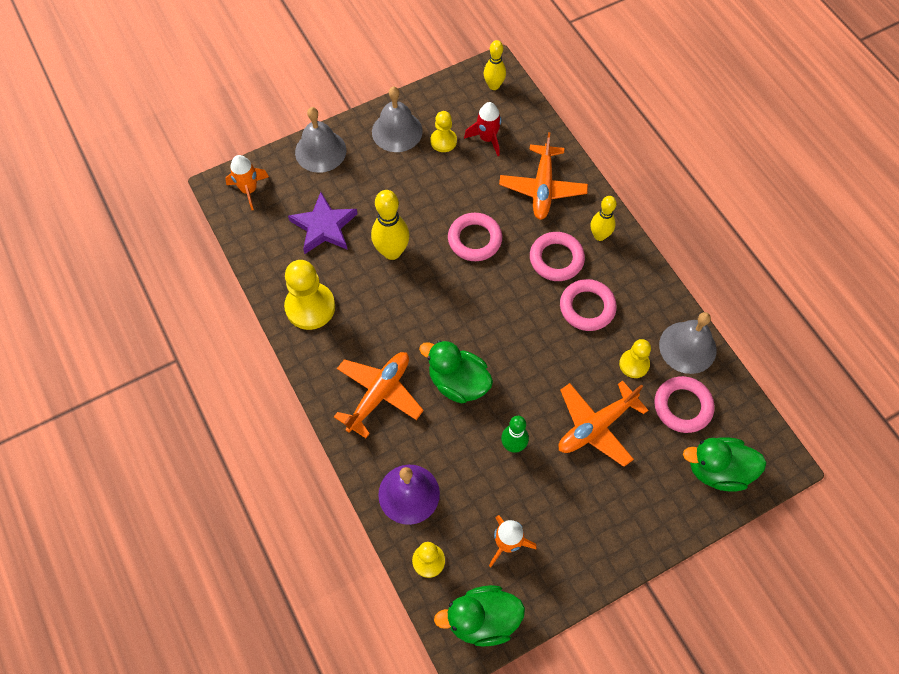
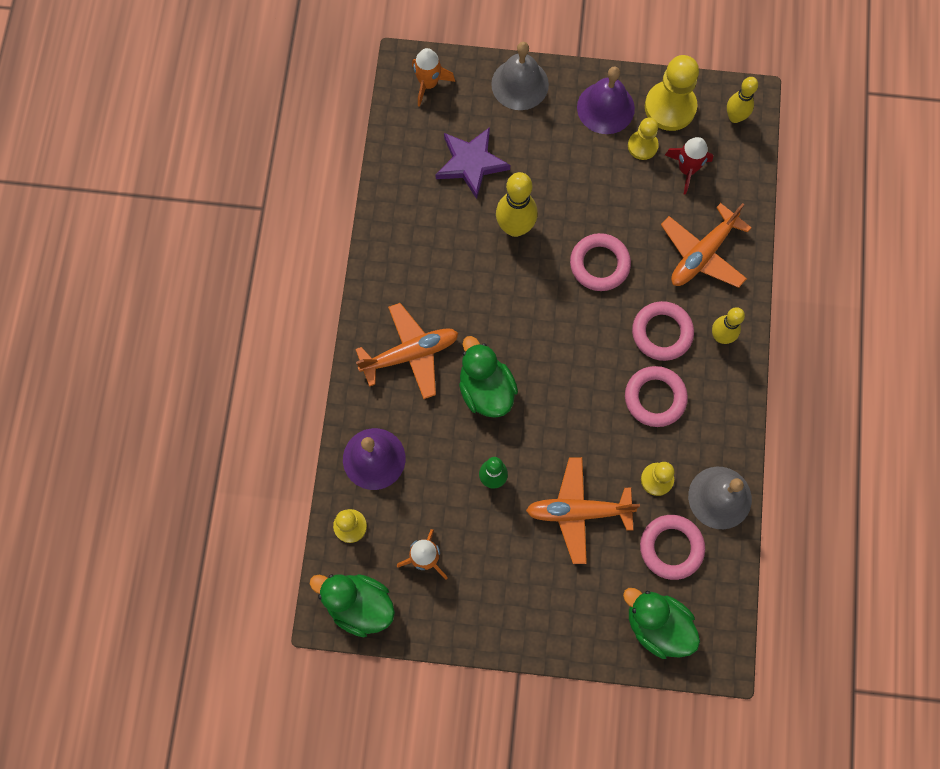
camera: 35 degrees right, 10 degrees up
(310, 307) = (406, 233): yellow pawn -> yellow pawn (670, 107)
(397, 131) = (605, 108): grey bell -> purple bell

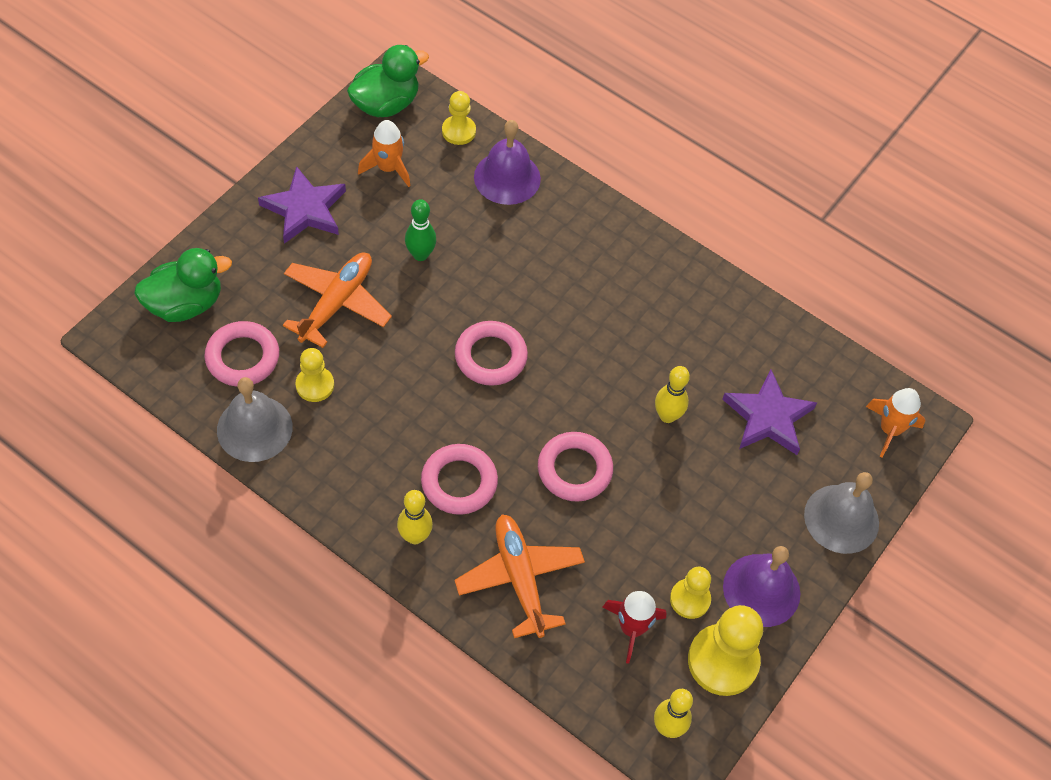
camera: 115 degrees right, 15 degrees down
(410, 354) = (589, 255): orange plane -> none
(486, 389) = (510, 296): green duck -> none
(509, 596) = (305, 209): none -> purple star
(515, 227) = (667, 416): yellow bowling pin -> yellow bowling pin, size x0.66
(655, 398) = (396, 433): pink ring -> pink ring (490, 357)

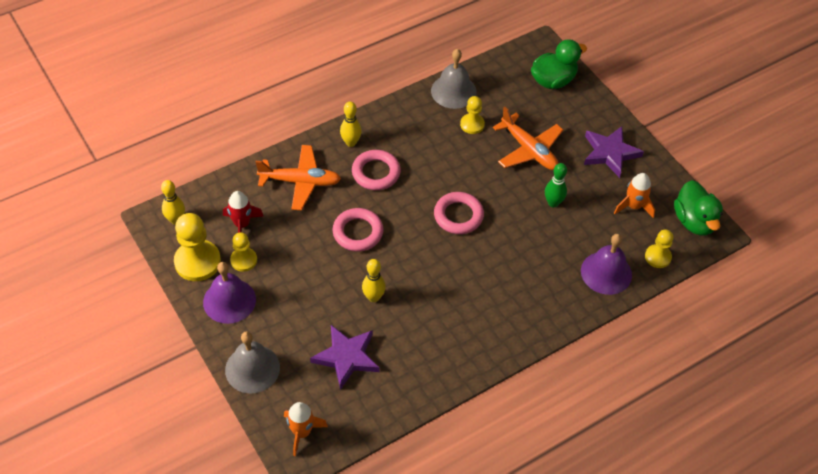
camera: 115 degrees right, 5 degrees down
(185, 304) = (553, 80): green duck -> green duck turned 120 degrees counterclockwise
(242, 357) = (505, 97): pink ring -> none

